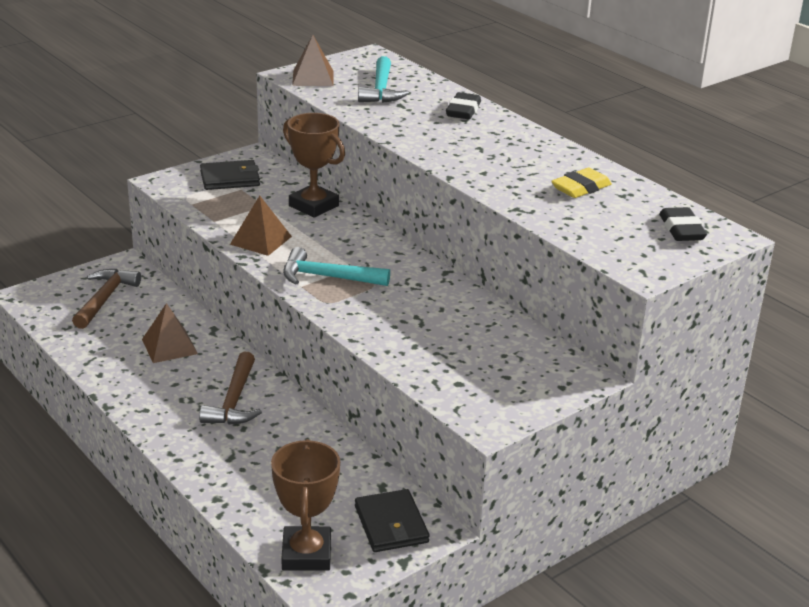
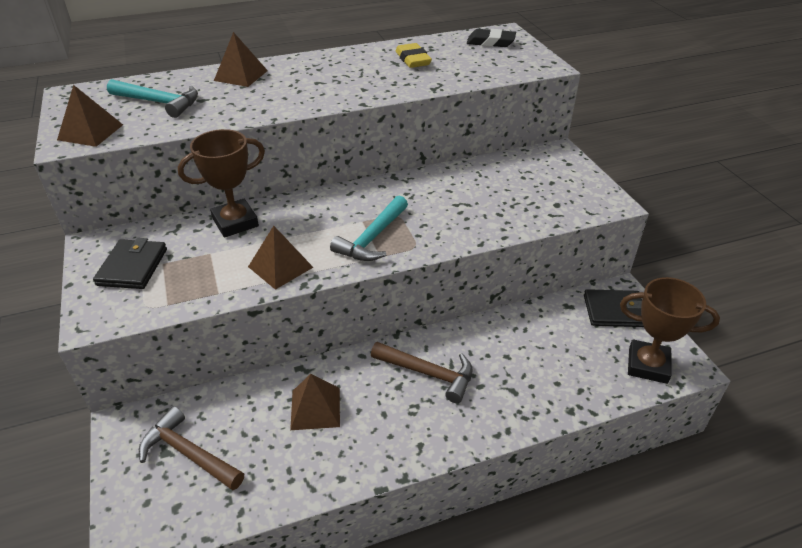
camera: 70 degrees left, 10 degrees up
(463, 110) = (241, 75): black eraser -> brown pyramid

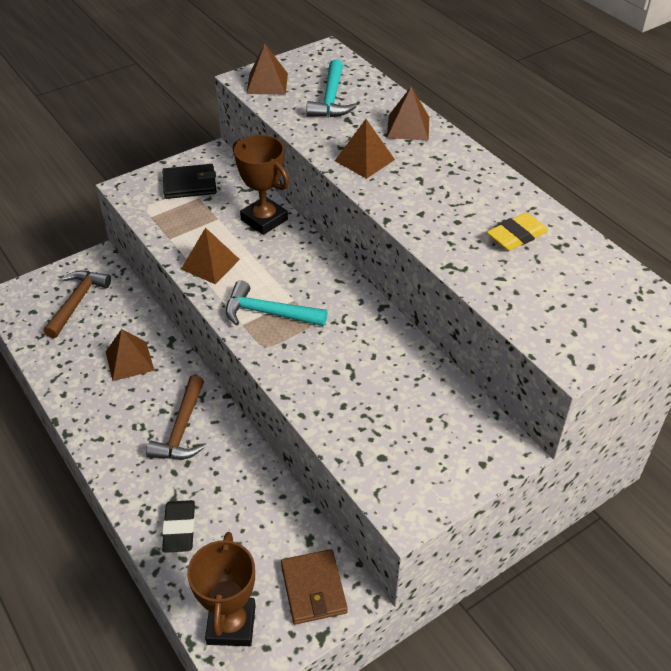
camera: 75 degrees right, 5 degrees up
(272, 101) = (364, 160): none -> brown pyramid
(490, 42) = (615, 296): black eraser -> black eraser (179, 529)
(614, 311) = (313, 589): black wallet -> brown wallet

